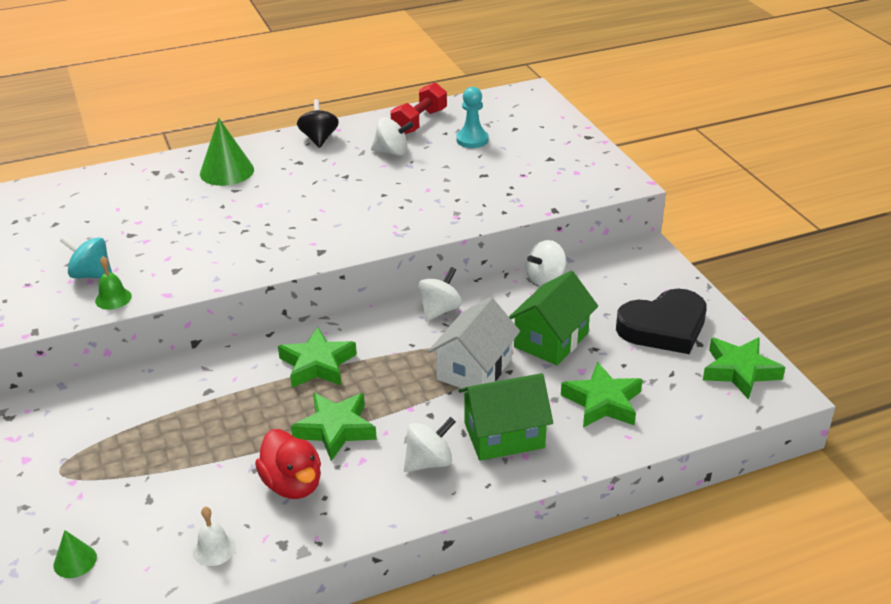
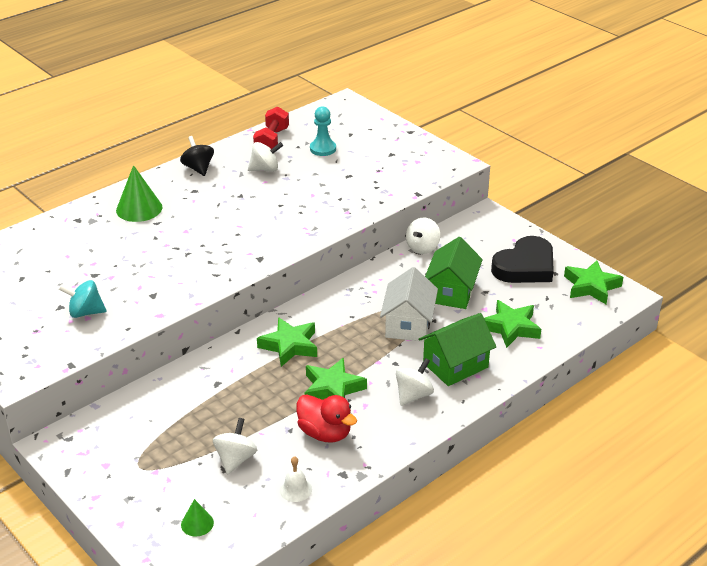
camera: 20 degrees left, 0 degrees up
(113, 298) = (117, 327): green bell -> none
(440, 310) = (358, 287): white spinning top -> white spinning top (235, 459)

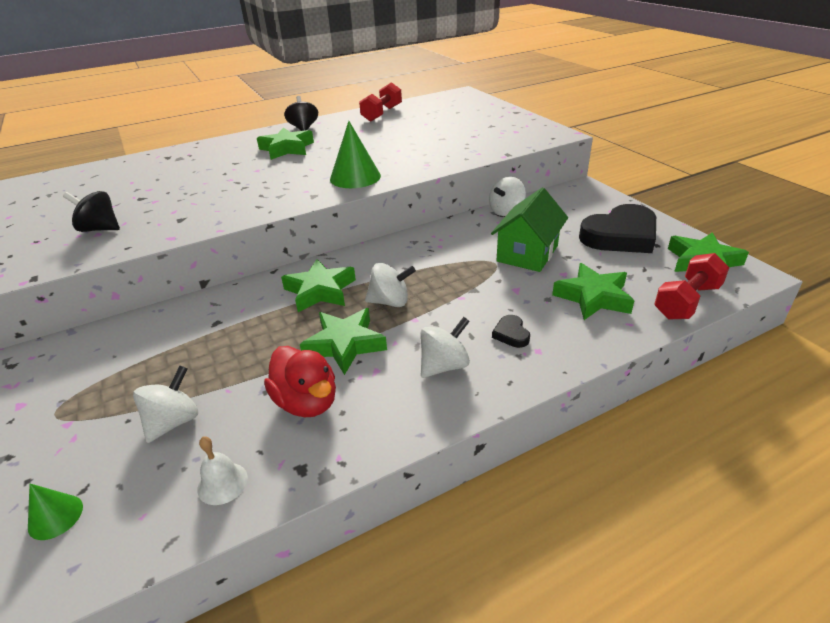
camera: 15 degrees right, 0 degrees up
(85, 312) = (100, 229): turquoise spinning top -> black spinning top
(139, 208) = (228, 152): green cone -> green cone (355, 177)
(198, 200) = (287, 149): none -> green star
(265, 169) = (364, 131): white spinning top -> white spinning top (390, 302)
(323, 149) = (426, 120): turquoise pawn -> none
(408, 324) = (466, 282): white house -> none
(455, 365) = (511, 334): green house -> black heart
(579, 324) = (687, 301): none -> red dumbbell

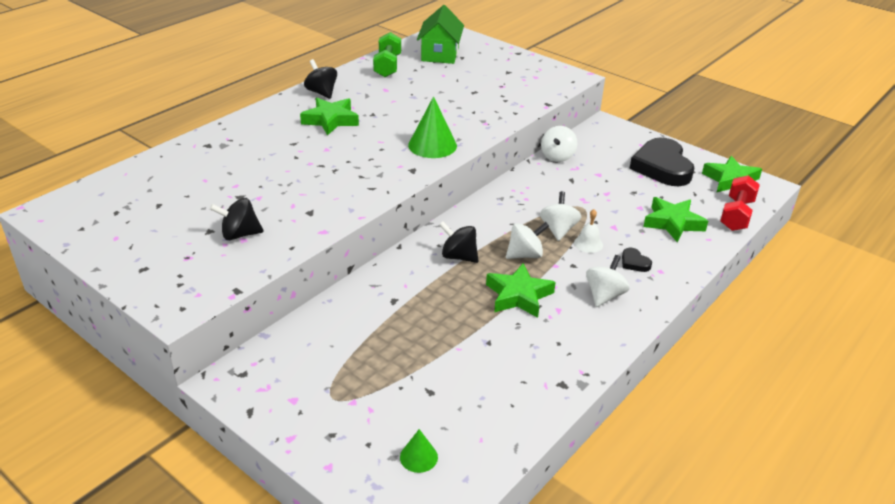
camera: 25 degrees left, 0 degrees up
(174, 422) = (439, 379): white spinning top -> white spinning top (558, 230)
(222, 483) = (517, 406): white bell -> white bell (588, 244)
(307, 402) = (527, 342): red duck -> none
(320, 291) = (458, 256): green star -> black spinning top
(382, 114) = (387, 66): red dumbbell -> green dumbbell
(527, 253) = (601, 194): green house -> green house (440, 54)
(620, 236) = (662, 167): black heart -> black heart turned 135 degrees clockwise

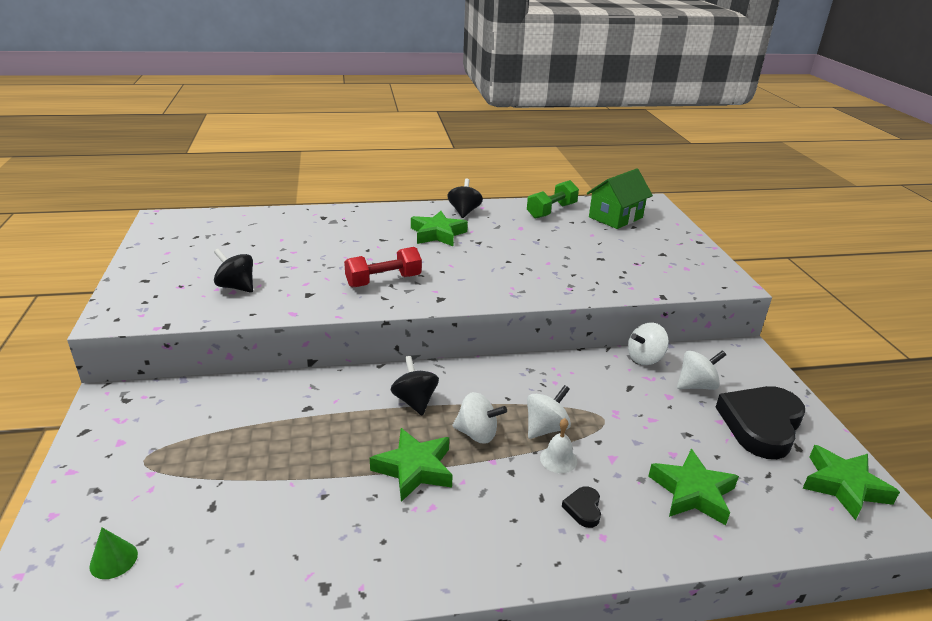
camera: 40 degrees right, 5 degrees down
(432, 145) = (490, 286): green cone -> none
(604, 295) = (500, 523): white spinning top -> white spinning top (696, 385)
(736, 215) = (798, 530): red dumbbell -> red dumbbell (383, 281)

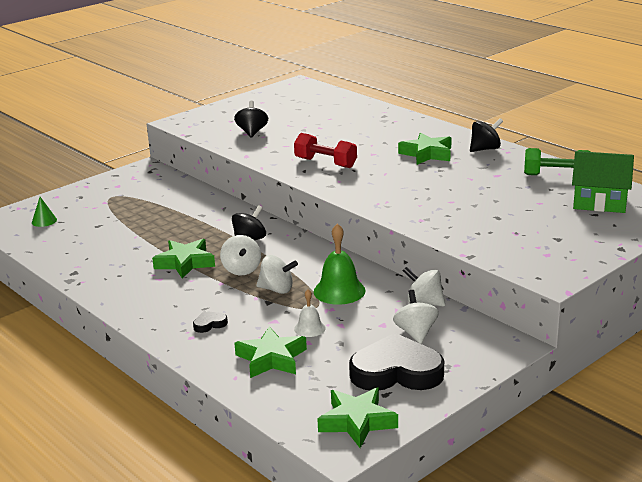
camera: 60 degrees right, 5 degrees down
(558, 459) = (249, 303): white bell -> white bell (309, 328)
(584, 392) = (339, 291): none -> green bell
(696, 385) = (415, 333): white spinning top -> white spinning top turned 135 degrees counterclockwise

